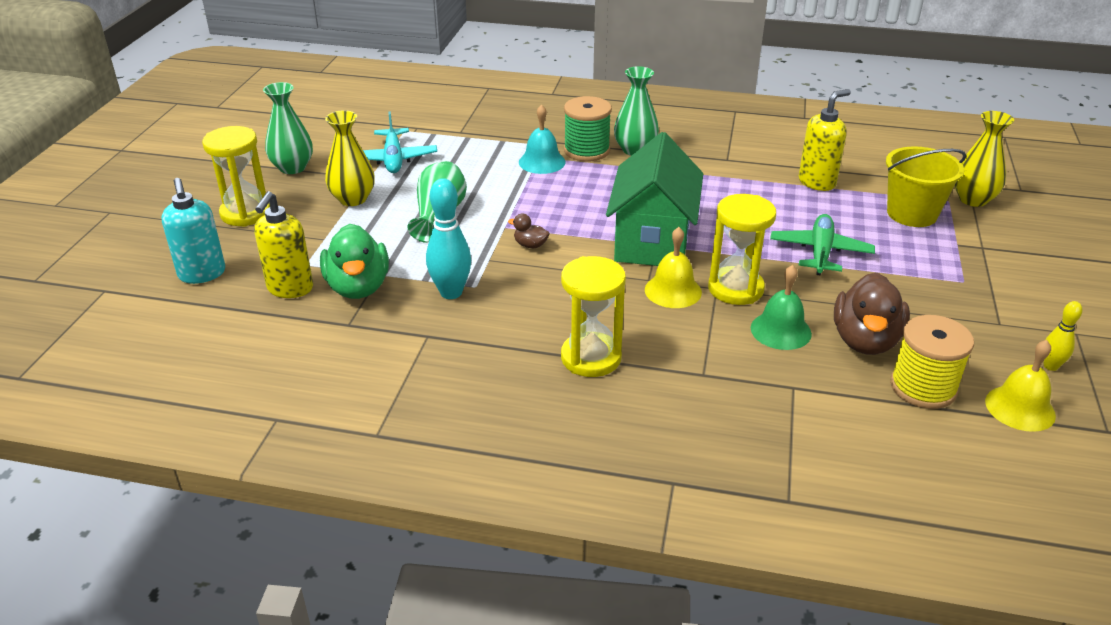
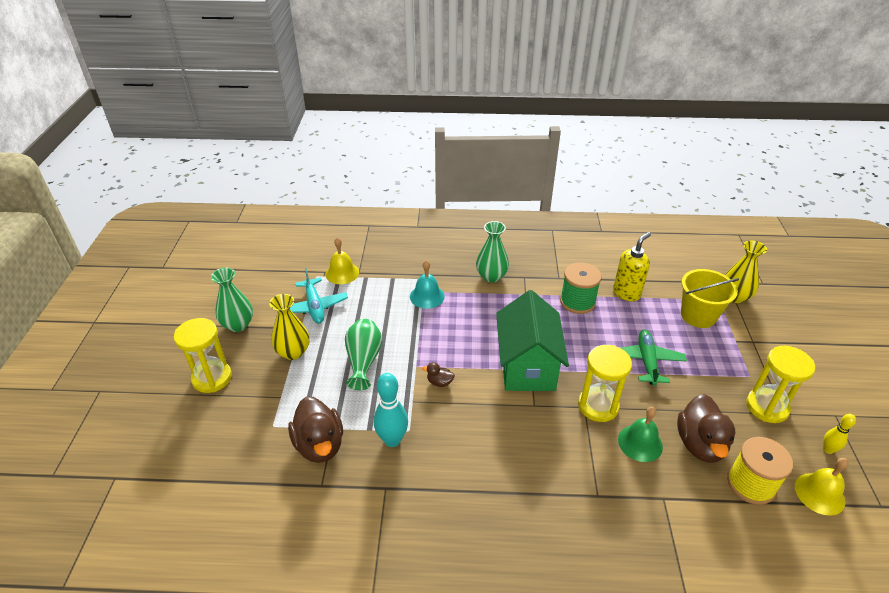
camera: 10 degrees left, 5 degrees up
(202, 274) = (192, 449): turquoise soap dispenser -> none
(290, 289) = (266, 454): yellow soap dispenser -> none
(358, 287) = (319, 445): green duck -> brown duck
(586, 150) = (457, 281): green spool -> green spool (577, 302)
(591, 358) = (513, 492): yellow hourglass -> yellow hourglass (767, 407)
(673, 291) = (554, 414): yellow bell -> yellow bell (342, 273)

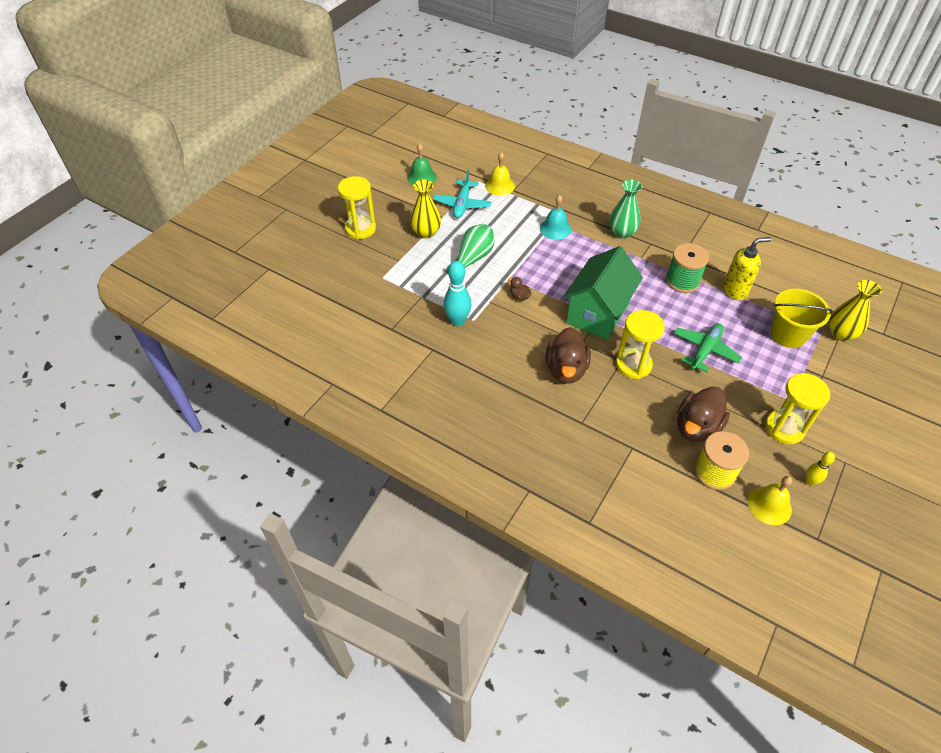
camera: 30 degrees right, 10 degrees up
(238, 325) = (399, 198): green vase -> none
(319, 445) = (406, 303): brown duck -> brown duck (566, 370)
(640, 443) = (646, 404): green bell -> green bell (421, 177)

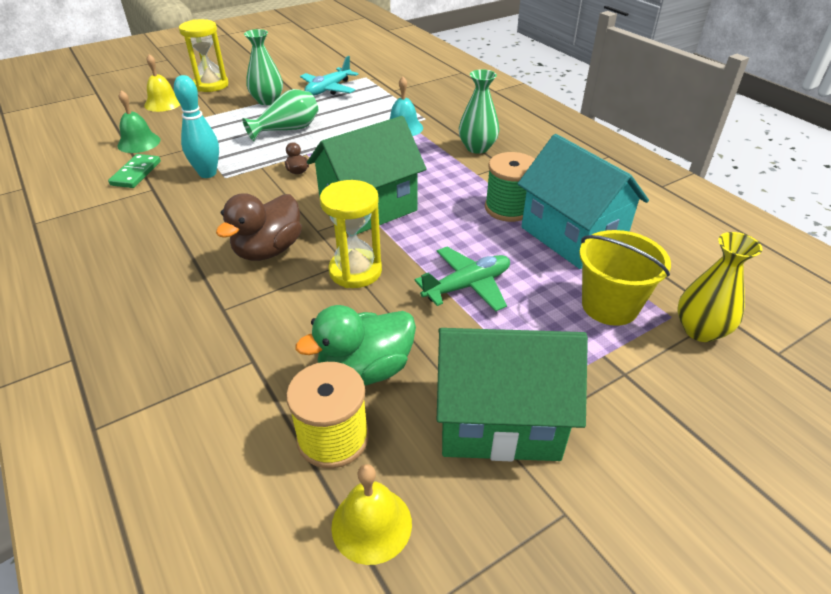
camera: 25 degrees right, 10 degrees down
(404, 340) = (136, 173): none -> green domino
(421, 177) = (314, 63): green bell -> green bell (139, 143)
(426, 232) = (267, 101): yellow vase -> green vase
(500, 186) = (383, 84): yellow bell -> yellow bell (163, 103)
(696, 427) = (365, 370): brown duck -> green duck
(735, 291) = (572, 236): yellow soap dispenser -> turquoise house
(784, 428) = (499, 421): yellow hourglass -> green house
(810, 481) = (475, 518): yellow bowling pin -> none

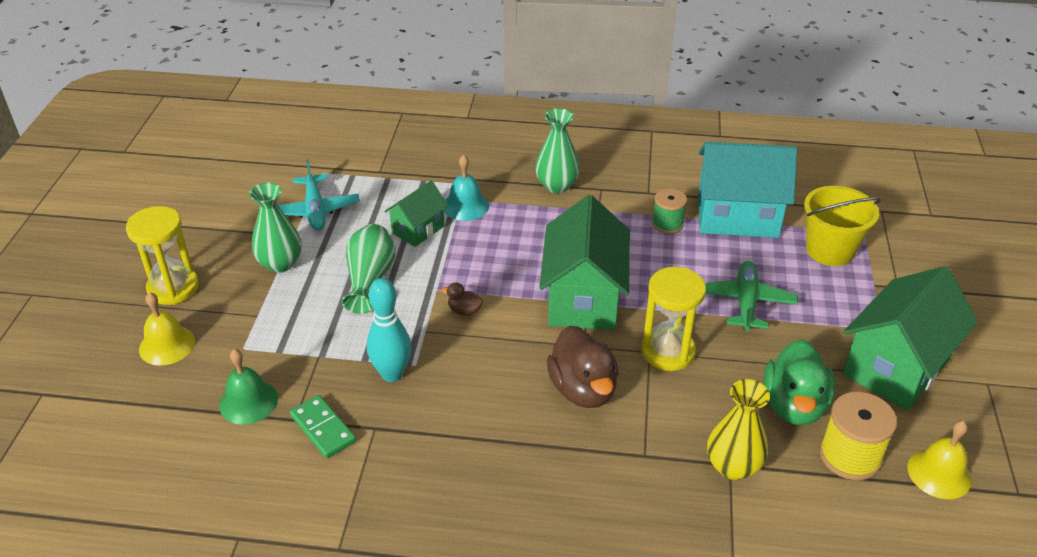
camera: 50 degrees left, 0 degrees up
(356, 124) = (418, 229): none -> green house
(508, 208) = (667, 224): green spool -> green spool, size x0.66
(700, 330) = (886, 229): yellow vase -> yellow vase (733, 466)

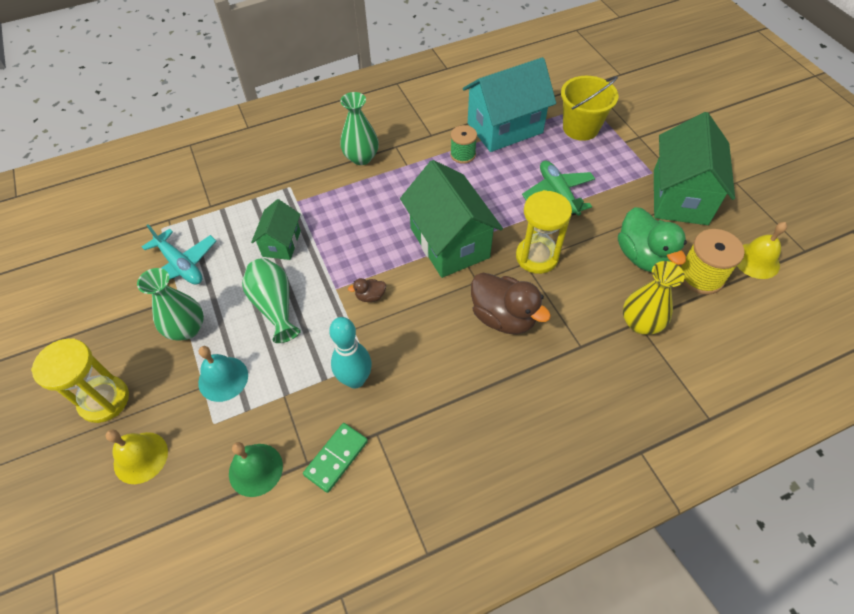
camera: 30 degrees left, 15 degrees up
(323, 429) = (336, 458): green domino -> green domino turned 75 degrees counterclockwise
(465, 206) = (304, 205): turquoise bell -> turquoise bell (223, 378)

